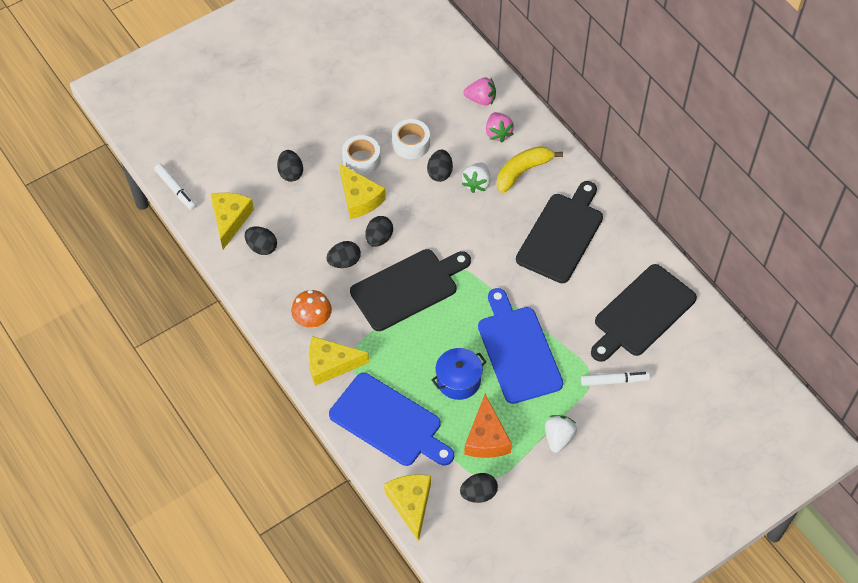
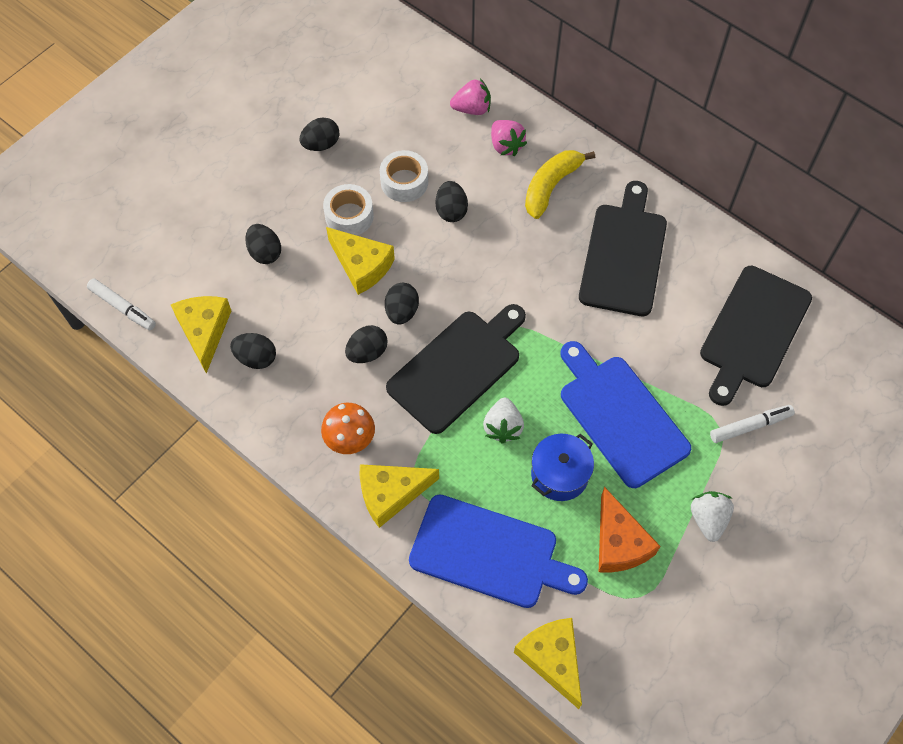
camera: 15 degrees left, 5 degrees up
(476, 183) = (500, 214): white strawberry -> white strawberry (503, 427)
(478, 494) = (634, 621): black egg -> black egg (321, 144)

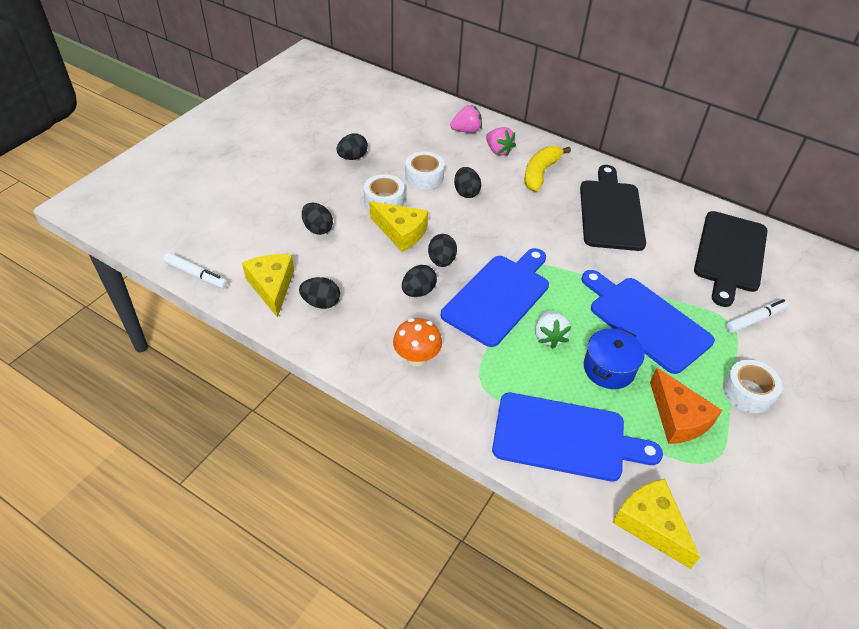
camera: 10 degrees left, 15 degrees down
(391, 494) = (463, 397): yellow cheese -> none
(458, 368) = (499, 297): black cutting board -> blue cutting board
(708, 519) = (747, 392): white strawberry -> white tape

